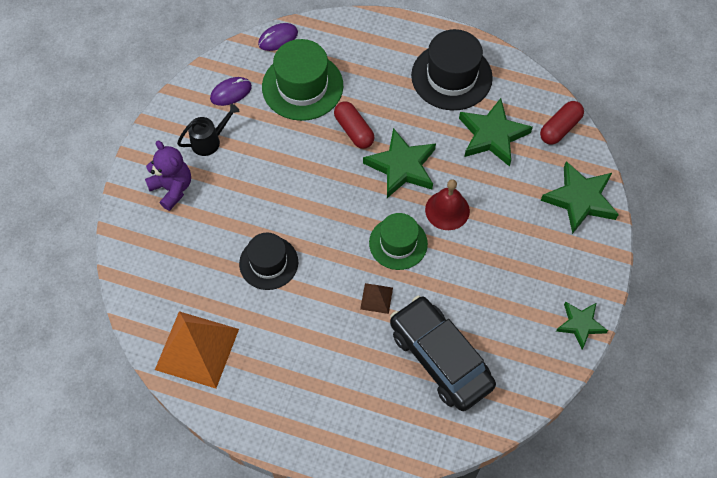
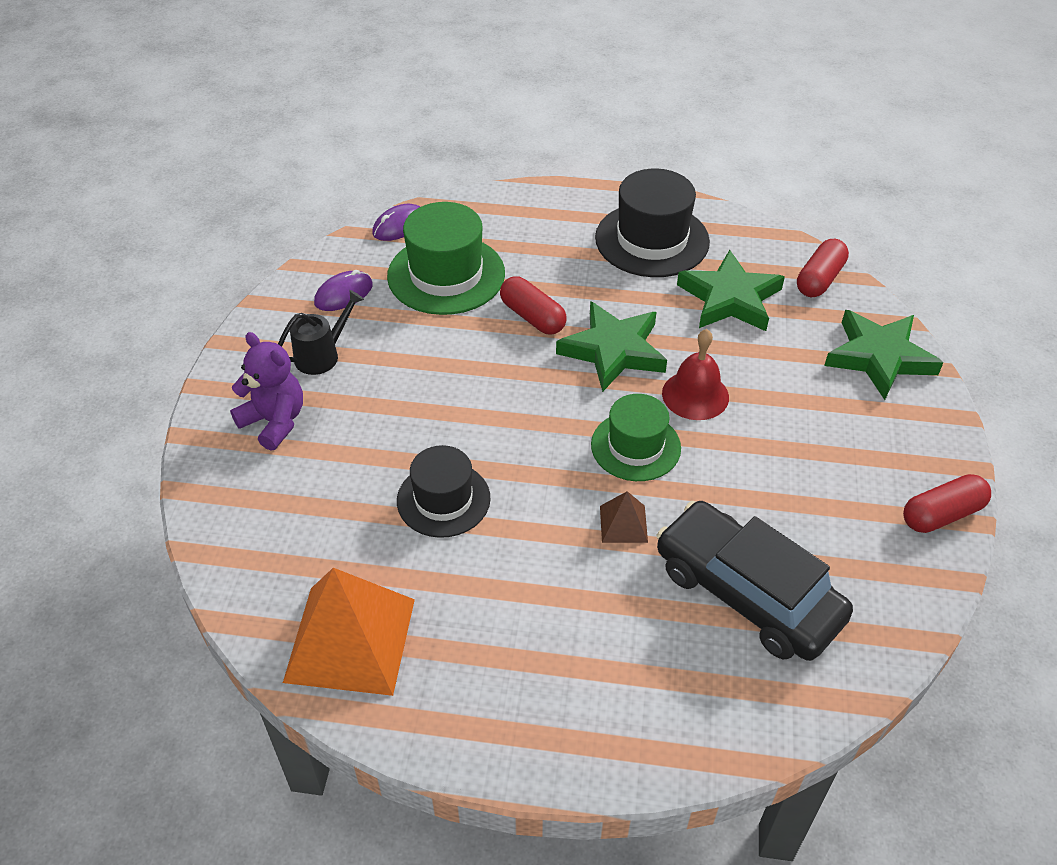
camera: 10 degrees left, 15 degrees down
(580, 324) = (942, 514): green star -> red capsule

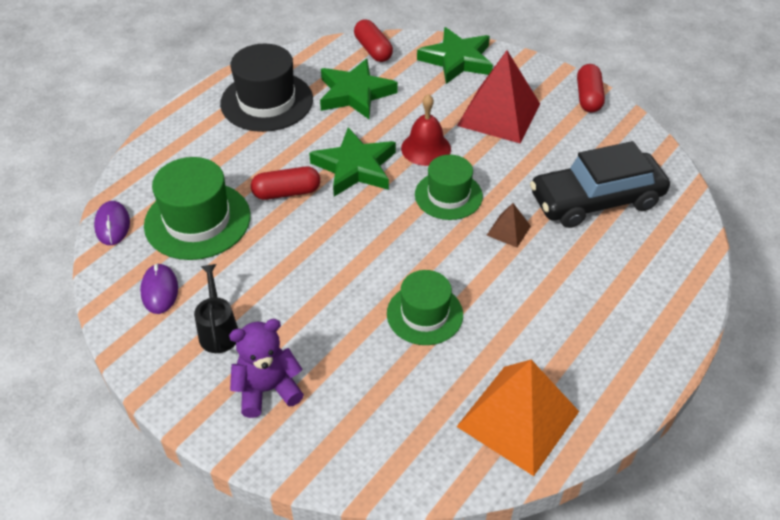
camera: 60 degrees left, 0 degrees up
(443, 499) = (424, 314): black hat -> green hat
(817, 436) = (498, 114): none -> red pyramid

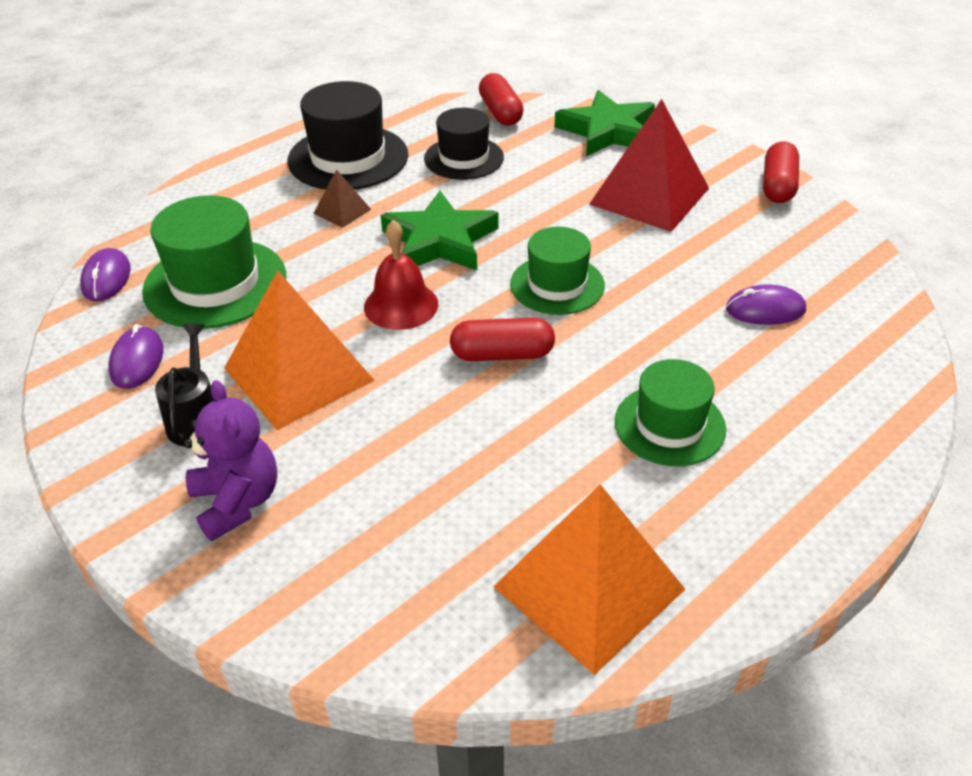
camera: 10 degrees right, 5 degrees down
(267, 389) = (237, 502): purple teddy bear -> purple teddy bear turned 75 degrees clockwise
(282, 287) = (299, 374): none -> orange pyramid
(286, 192) = (341, 262): red capsule -> red capsule (502, 354)
(355, 94) = (464, 158): green star -> black hat
(424, 314) = (486, 429): green hat -> green hat (669, 425)
(426, 148) = (540, 227): red bell -> red bell (401, 305)
(508, 230) = (631, 335): brown pyramid -> brown pyramid (342, 211)
(596, 200) = (765, 309): black car -> purple mouse

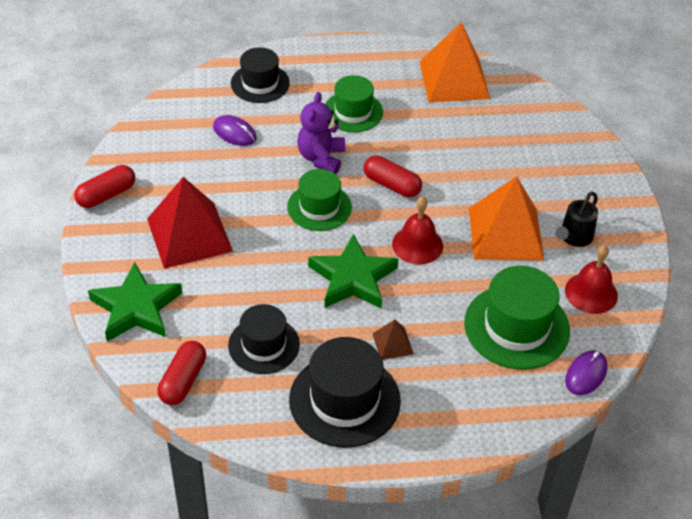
camera: 145 degrees left, 5 degrees up
(137, 361) = (591, 293): purple mouse -> red bell
(237, 502) = (575, 184): purple teddy bear -> purple teddy bear (321, 158)
(841, 391) = (260, 83): none -> black hat

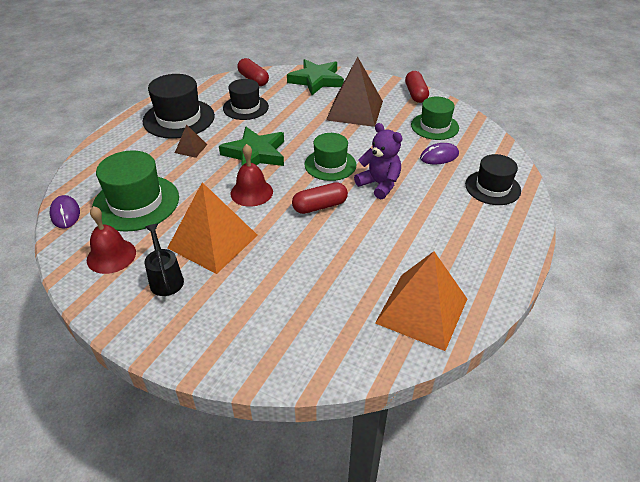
camera: 125 degrees right, 5 degrees down
(189, 234) = (354, 110): red pyramid -> brown pyramid
(353, 112) = (421, 222): green hat -> green hat (434, 126)

